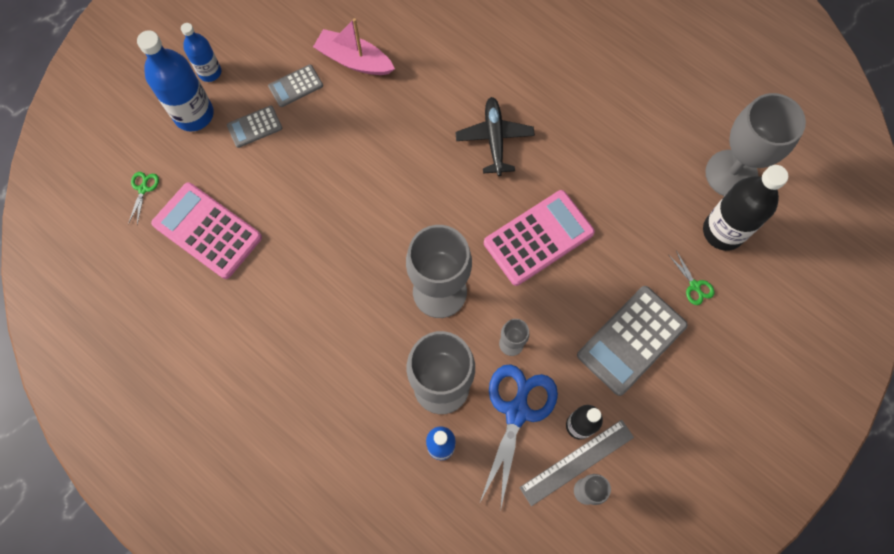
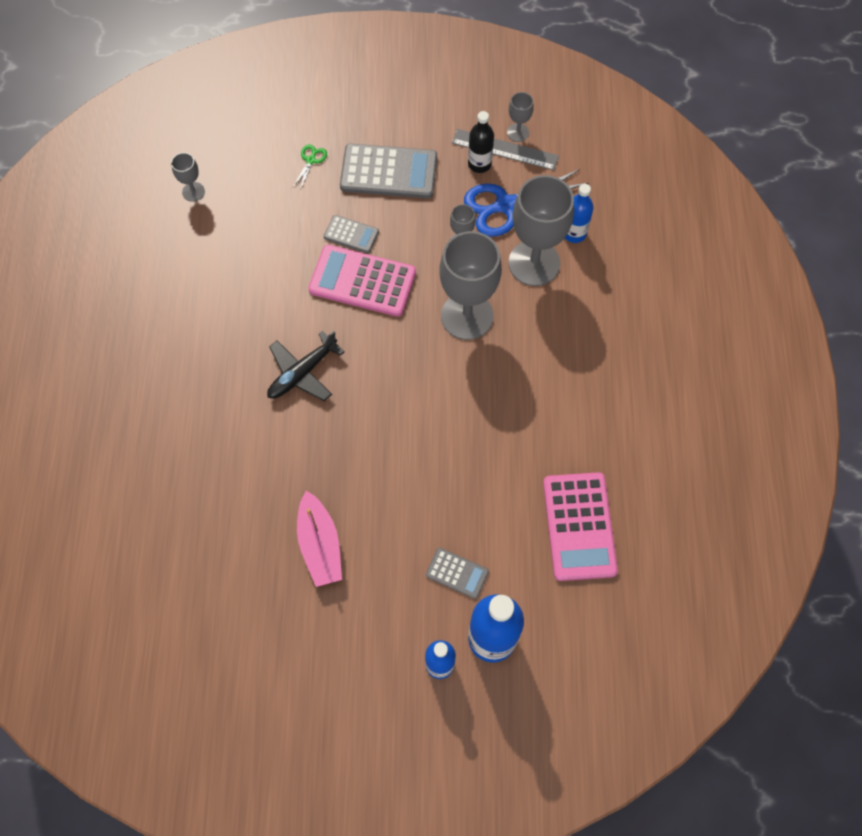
camera: 130 degrees left, 5 degrees down
(143, 189) = (595, 615): green scissors -> none
(296, 86) = (388, 573): grey calculator -> grey calculator (351, 234)
(723, 231) = (249, 169): black bottle -> none
(731, 174) = (193, 192): grey goblet -> grey goblet, size x0.45

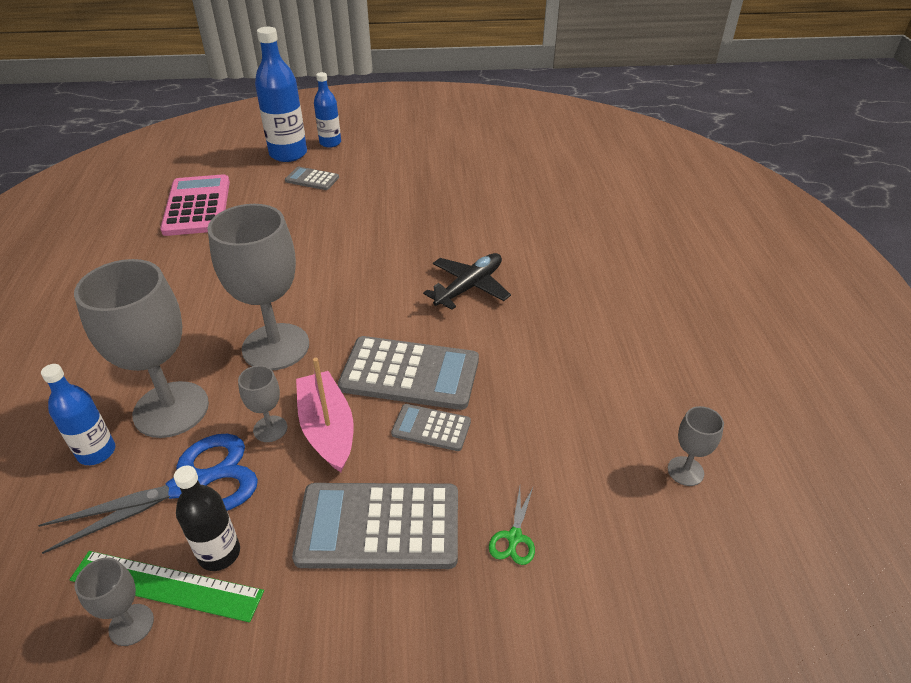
camera: 175 degrees right, 25 degrees down
(320, 545) = (430, 186): pink boat -> pink boat (327, 429)
(362, 281) = (410, 373): pink calculator -> grey calculator
(505, 149) = (166, 586): grey ruler -> green ruler

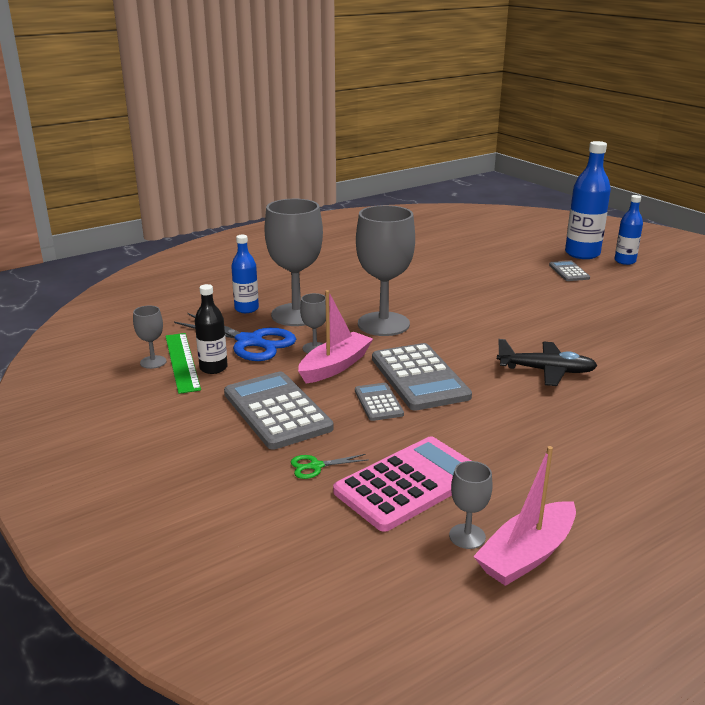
camera: 60 degrees right, 15 degrees down
(197, 206) = (474, 251): pink calculator -> pink calculator (408, 484)
(725, 445) = (526, 555): none -> pink boat

